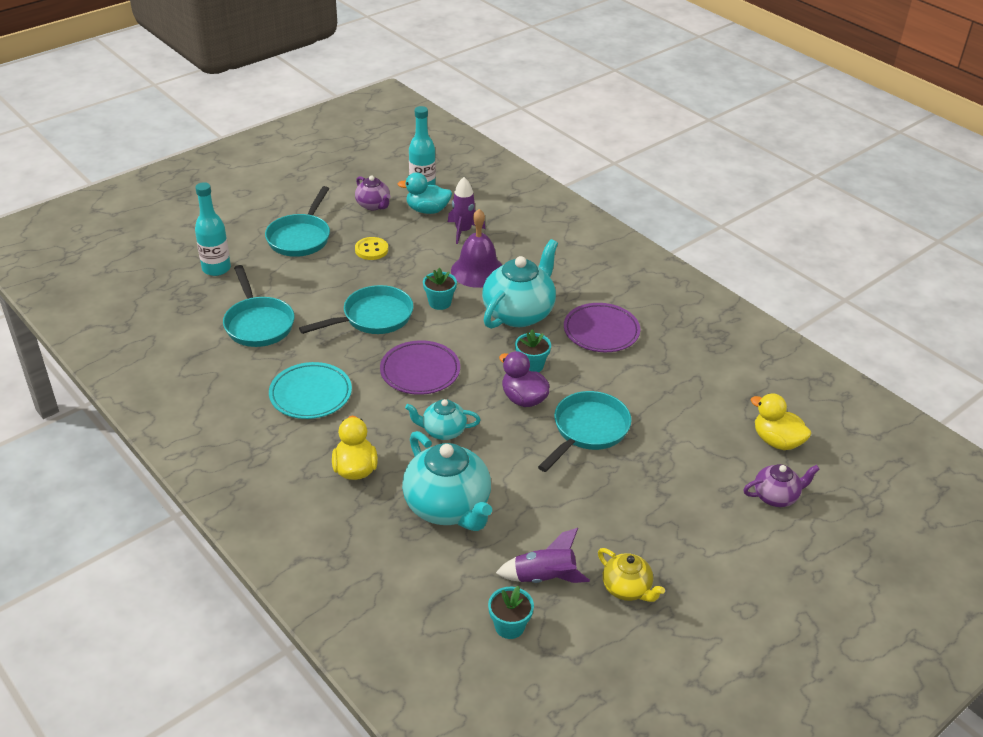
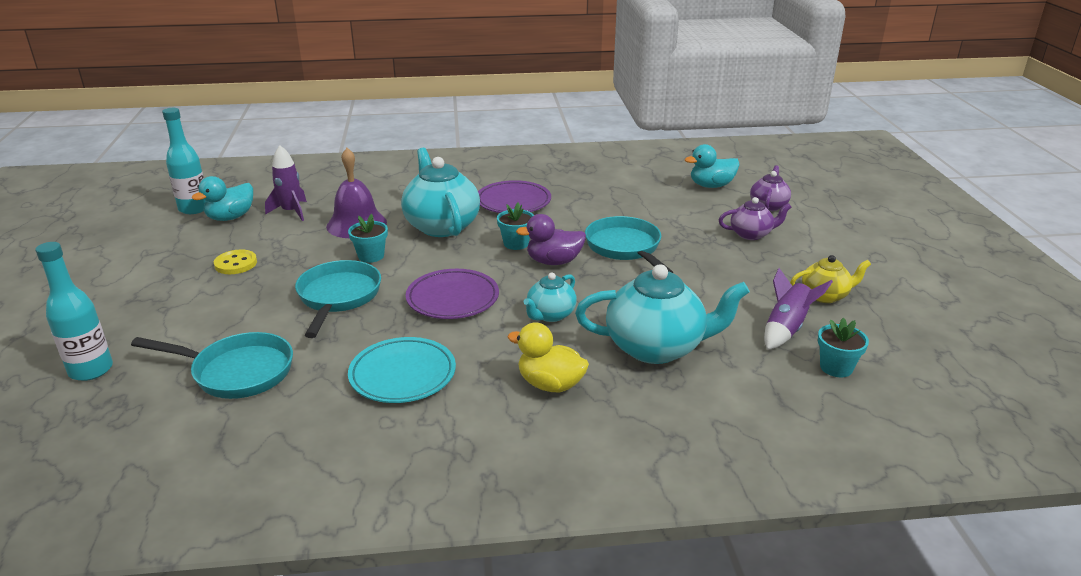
camera: 55 degrees left, 10 degrees down
(300, 237) = (142, 296): turquoise pan -> none
(373, 205) = (170, 240): purple teapot -> purple teapot (751, 234)
(776, 441) = (711, 186): yellow duck -> turquoise duck

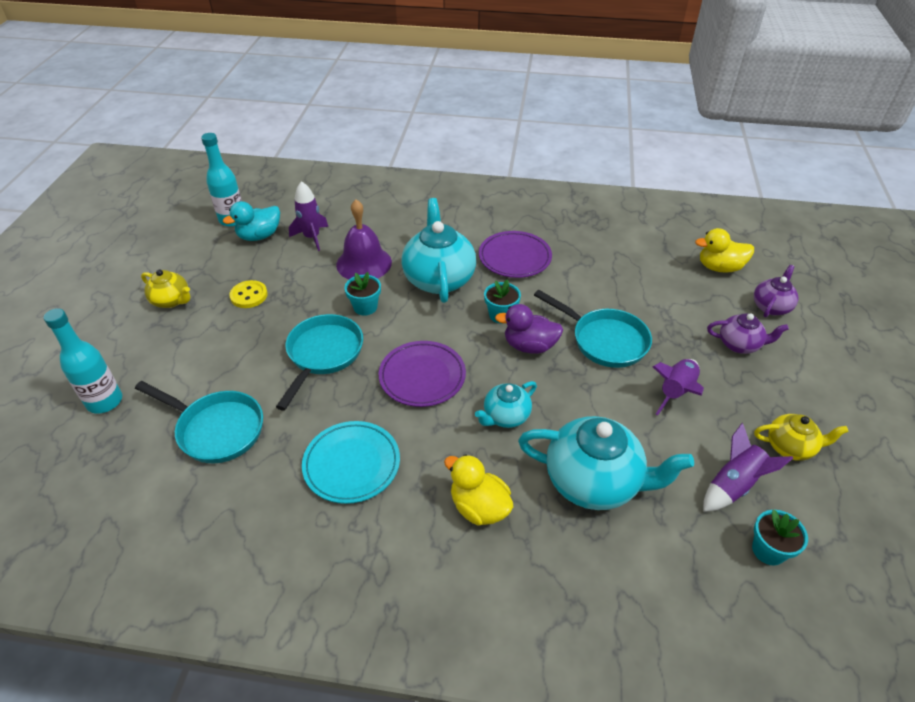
camera: 15 degrees right, 15 degrees up
(144, 279) = (171, 301): none -> yellow teapot
(625, 248) = (604, 340): turquoise pan -> turquoise pan turned 135 degrees clockwise
(707, 274) = (676, 392): none -> purple rocket
(711, 186) = (719, 267): turquoise duck -> yellow duck

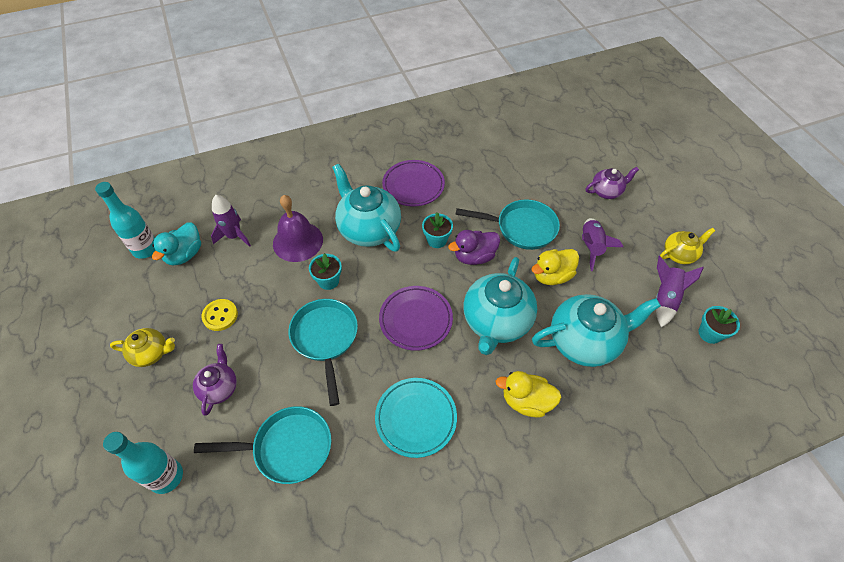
camera: 30 degrees left, 10 degrees up
(505, 416) = (496, 322): turquoise teapot -> turquoise teapot, size x1.86
(719, 267) = (557, 134): yellow duck -> yellow duck (552, 276)
(771, 306) = (607, 153): purple teapot -> purple teapot (219, 388)

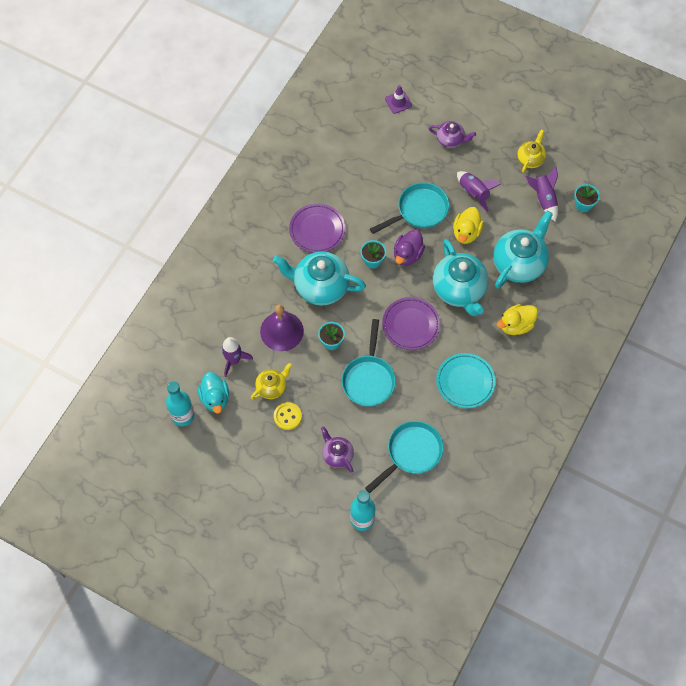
camera: 40 degrees left, 10 degrees up
(151, 353) = (272, 471): yellow teapot -> yellow teapot (272, 387)
(325, 339) = (369, 379): turquoise pan -> turquoise pan turned 120 degrees counterclockwise
(582, 137) = (398, 102): none -> purple traffic cone
(606, 191) = (450, 140): purple teapot -> purple teapot turned 75 degrees clockwise

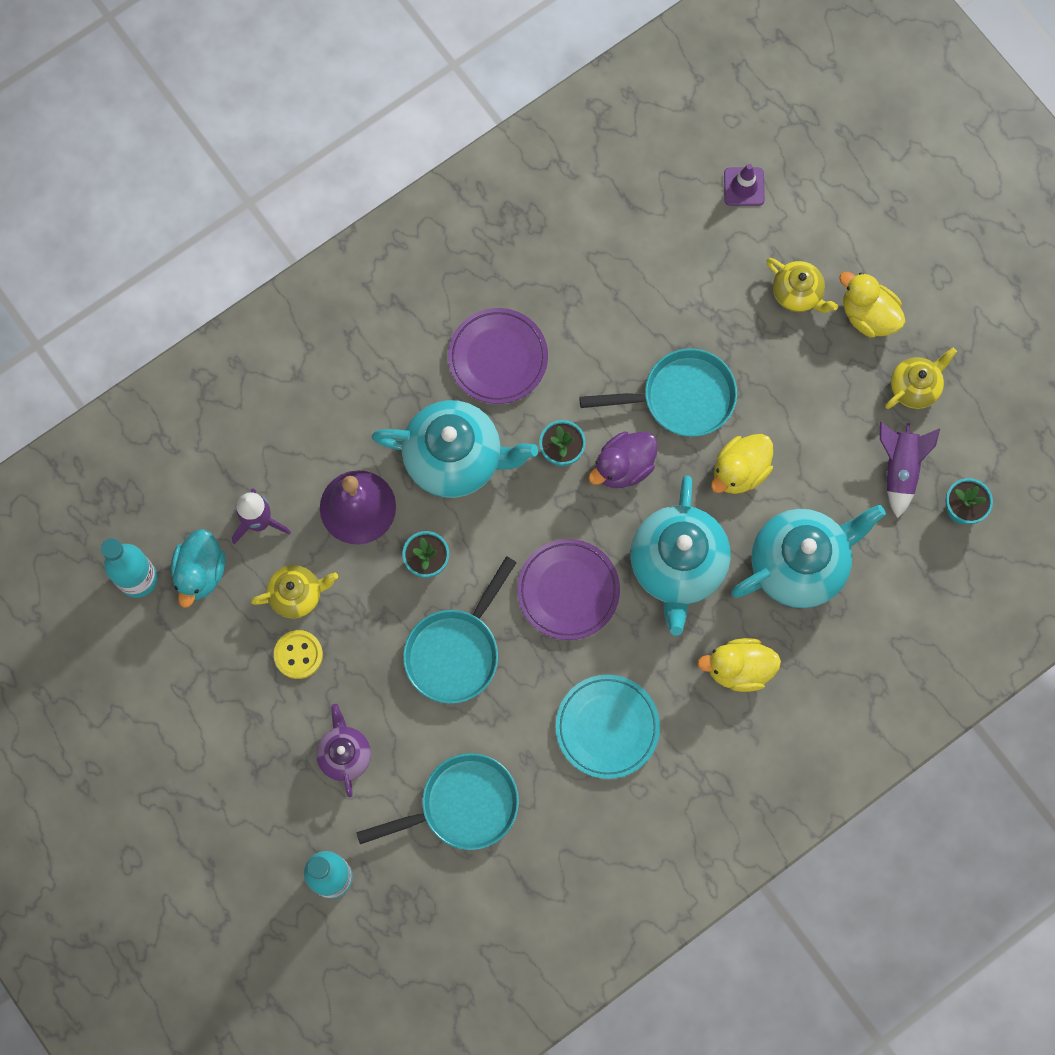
camera: 25 degrees right, 10 degrees up
(320, 286) = (455, 458): turquoise teapot -> turquoise teapot turned 150 degrees clockwise
(450, 140) = (797, 294): purple teapot -> yellow teapot
(474, 193) = (788, 406): purple rocket -> none
(490, 136) = (868, 315): none -> yellow duck

